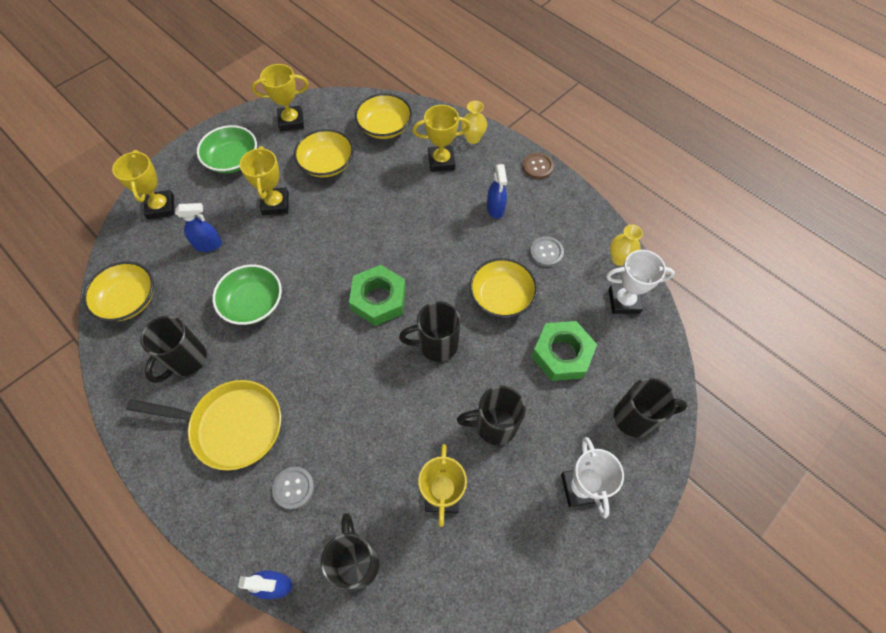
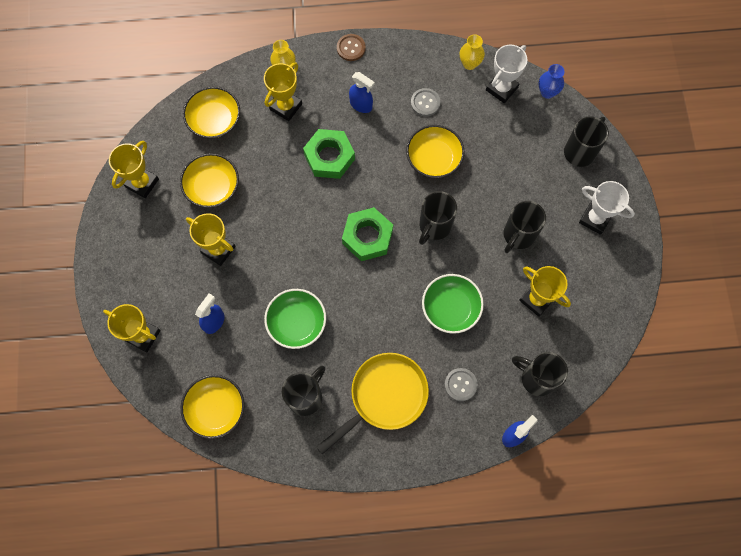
camera: 50 degrees left, 10 degrees up
(186, 360) = (306, 397): black mug -> black mug turned 120 degrees counterclockwise
(232, 160) = (142, 253): green bowl -> green bowl (450, 308)
(562, 354) = (505, 157): green nut -> green nut (329, 157)
(663, 342) = (547, 92): none -> blue vase

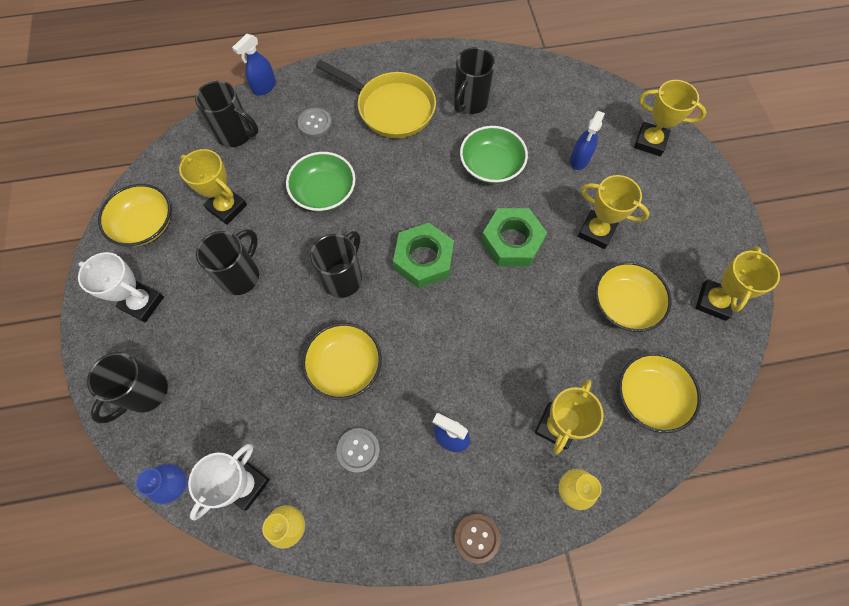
camera: 175 degrees right, 5 degrees down
(216, 409) = (556, 87): yellow bowl -> yellow bowl (145, 225)
(329, 157) = (483, 356): green nut -> green nut (511, 241)
(384, 396) = (391, 108): yellow pan -> yellow pan turned 105 degrees counterclockwise

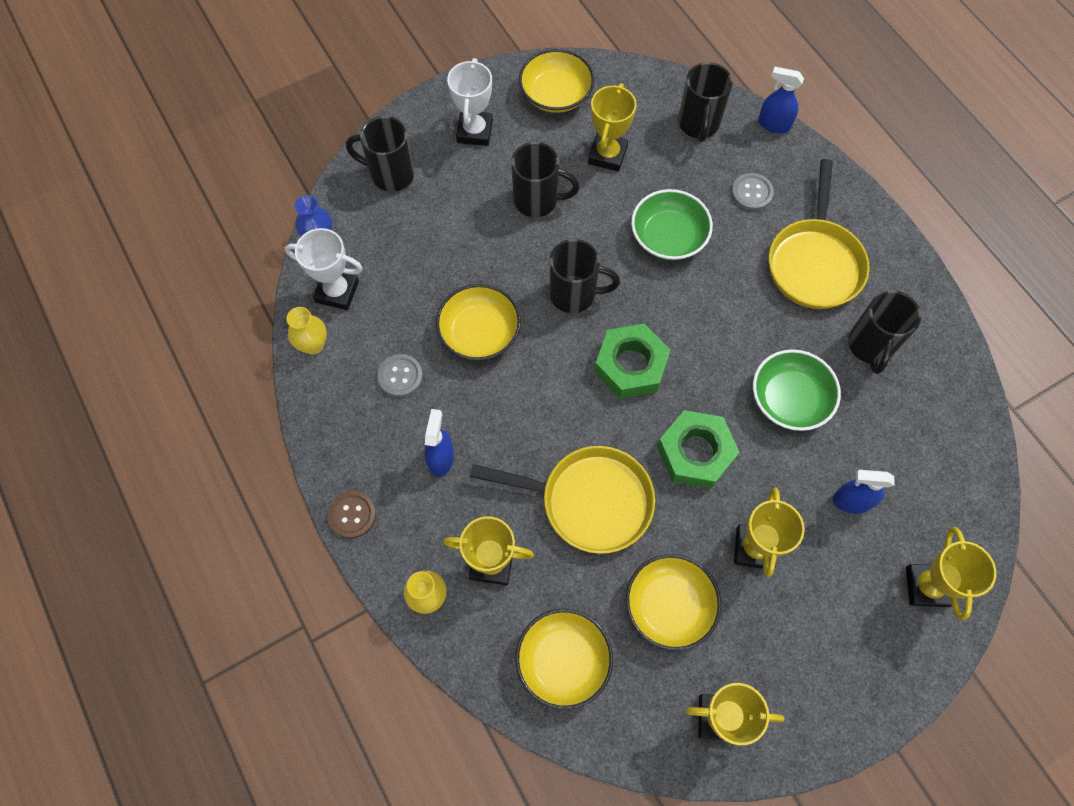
camera: 70 degrees right, 0 degrees up
(470, 103) = (870, 346): black mug -> black mug turned 90 degrees counterclockwise
(526, 331) = (589, 501): none -> yellow pan

